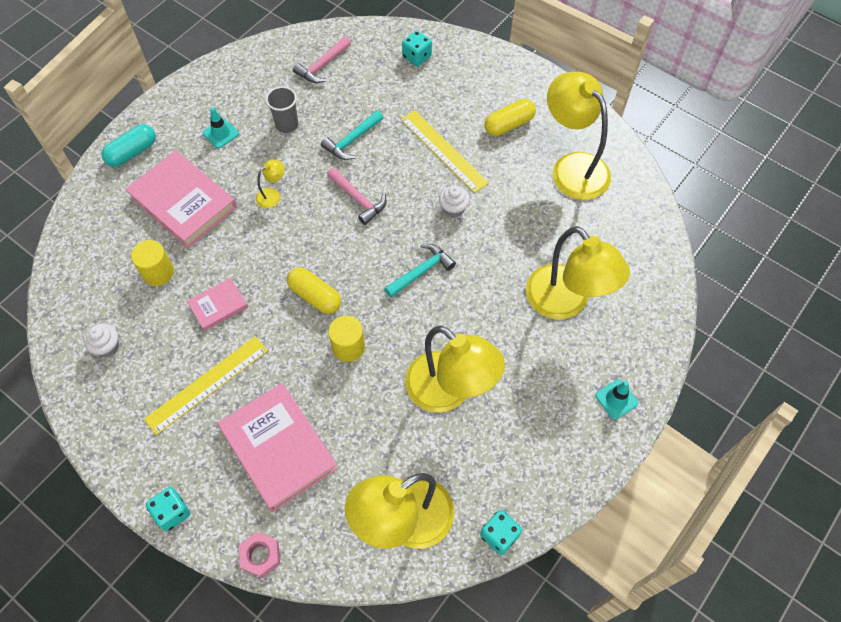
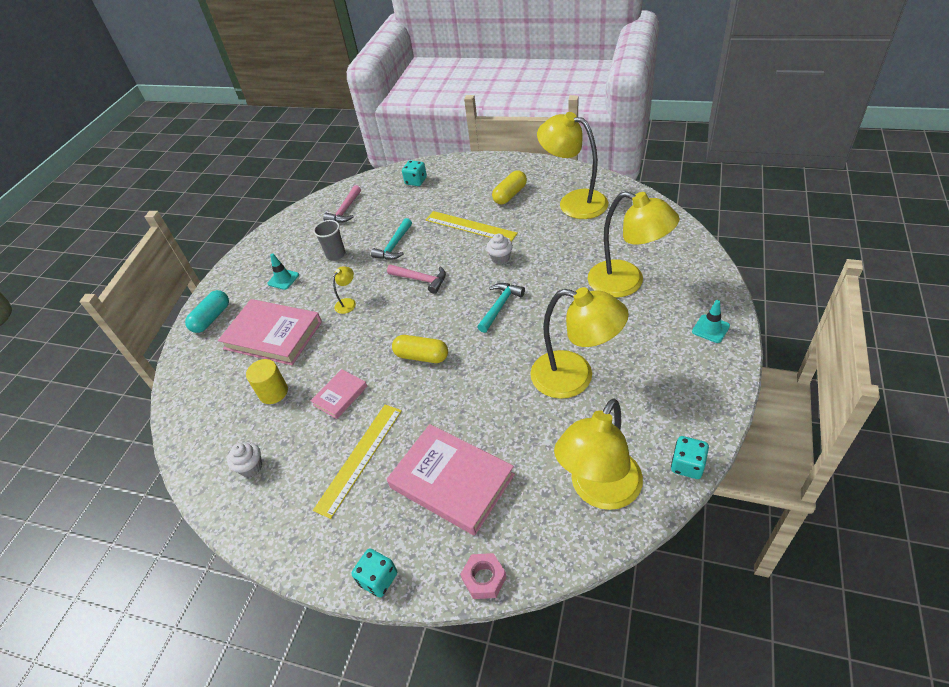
camera: 15 degrees left, 15 degrees down
(348, 347) = (470, 380): yellow cylinder -> none

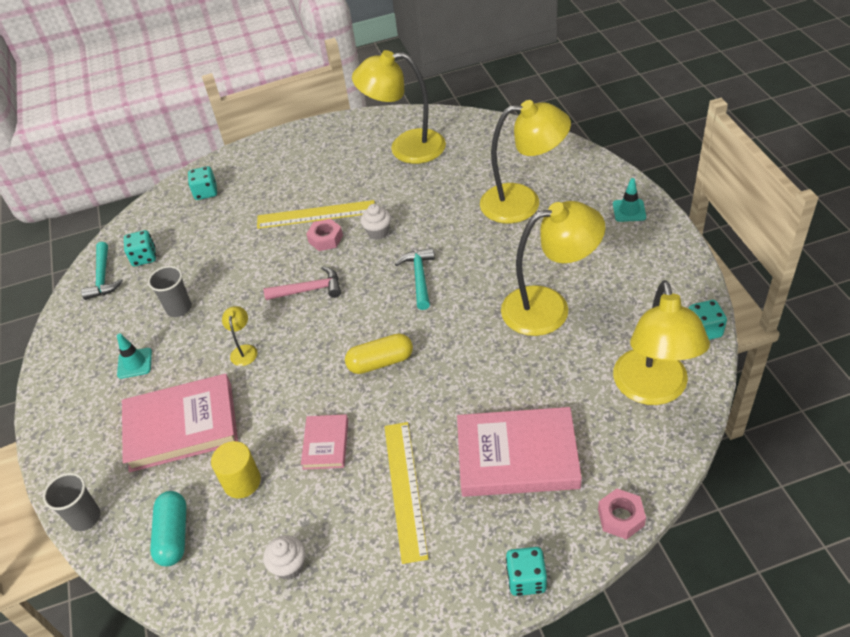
camera: 35 degrees left, 0 degrees up
(180, 365) = (85, 518): none -> grey cup
(211, 318) = (77, 448): turquoise capsule -> turquoise capsule (173, 535)
(345, 211) = (144, 257): pink hammer -> turquoise dice
(394, 246) = (244, 269): turquoise hammer -> turquoise hammer (103, 277)
(462, 247) = (325, 239): none -> pink nut
(510, 195) = (331, 166): yellow capsule -> none

